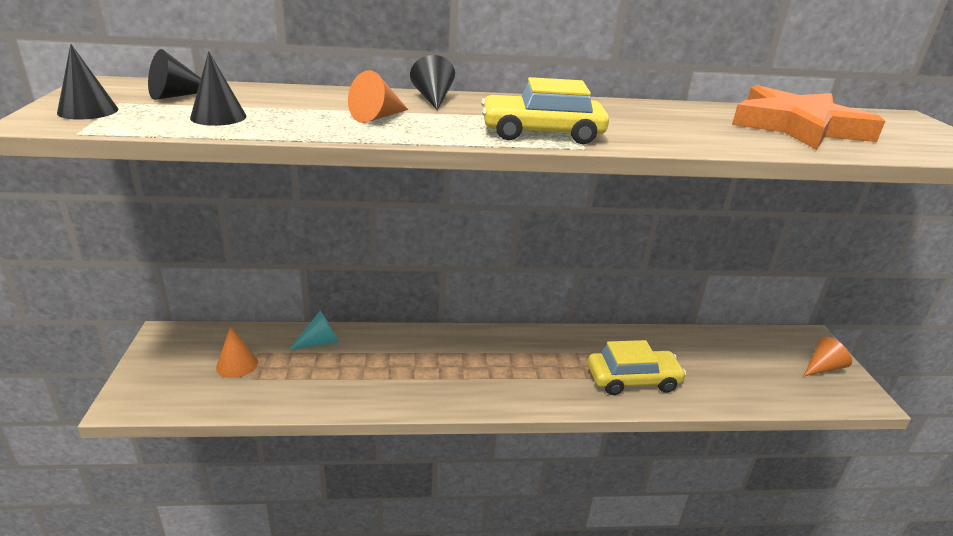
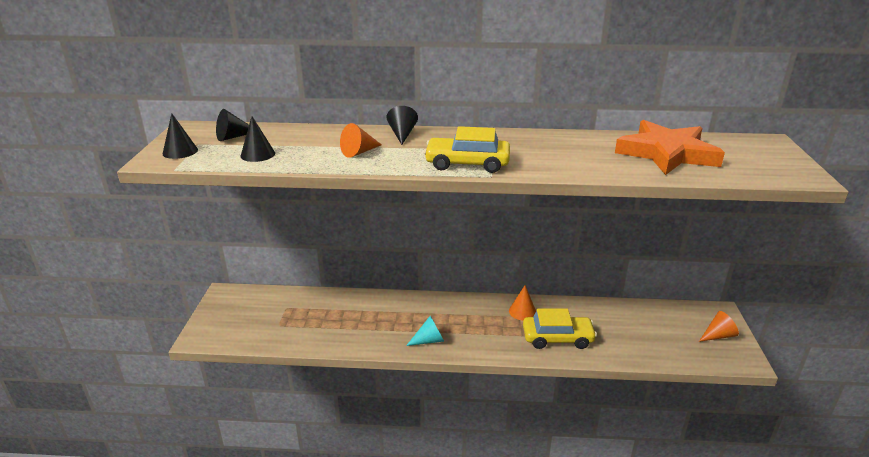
camera: 10 degrees right, 0 degrees up
(237, 364) = (271, 315): orange cone -> orange cone (522, 311)
(320, 342) = (330, 302): turquoise cone -> turquoise cone (429, 340)

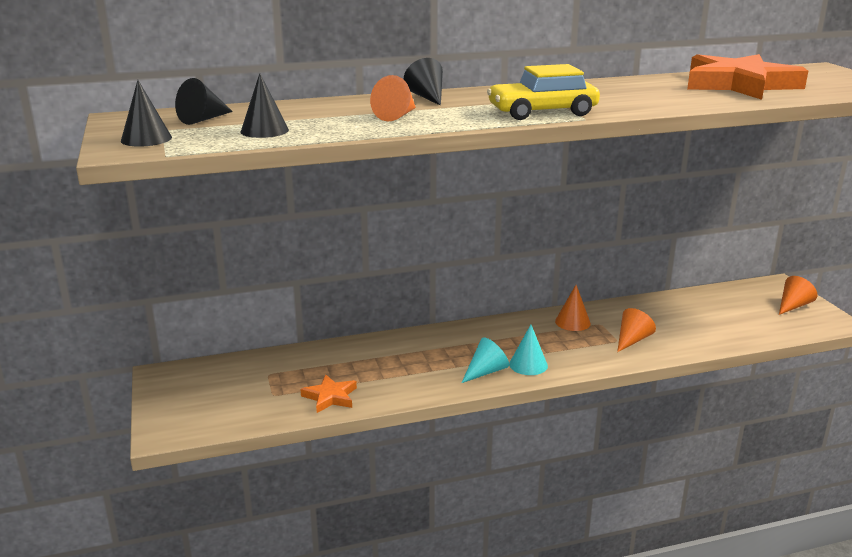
camera: 20 degrees left, 5 degrees down
(312, 336) = (330, 397): none -> orange star
(463, 341) = (528, 365): none -> turquoise cone
(557, 338) = (632, 340): yellow car -> orange cone

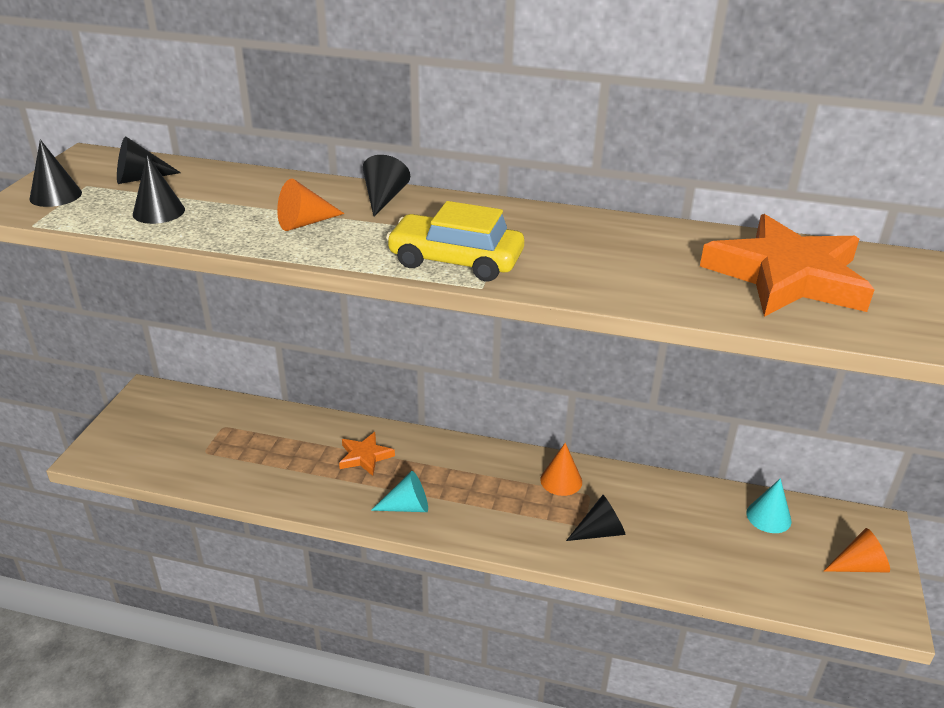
camera: 30 degrees right, 10 degrees up
(330, 397) = (245, 475): orange star -> orange star (365, 456)
(528, 365) = (456, 516): turquoise cone -> turquoise cone (768, 517)
(632, 340) = (600, 532): orange cone -> black cone

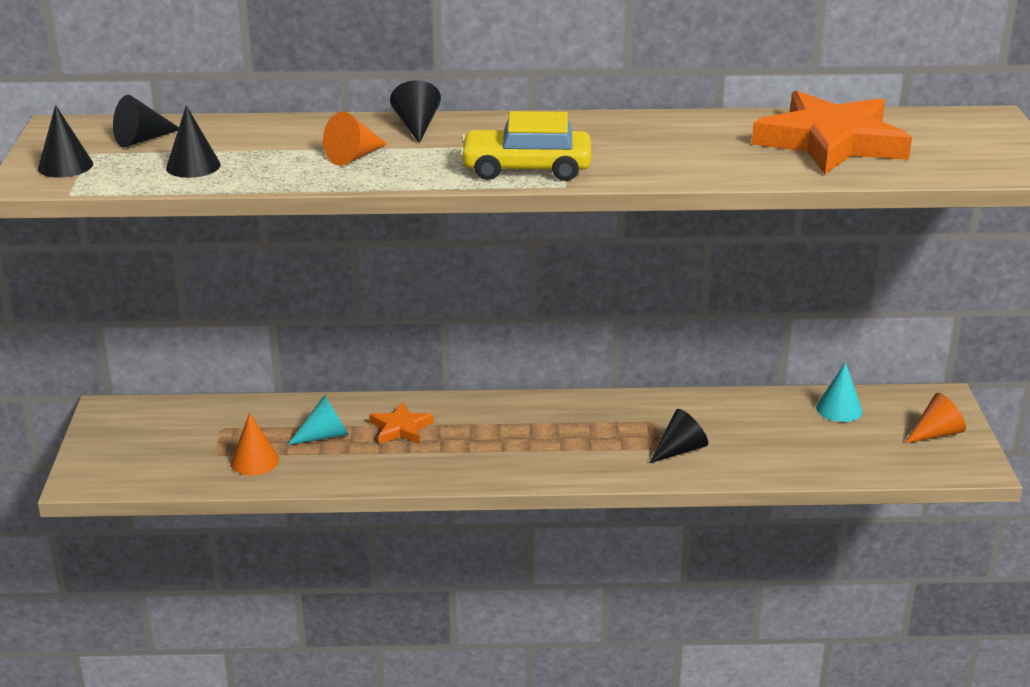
camera: 15 degrees left, 5 degrees down
(407, 507) = (471, 463): turquoise cone -> turquoise cone (325, 435)
(561, 480) = (621, 414): orange cone -> orange cone (254, 461)

